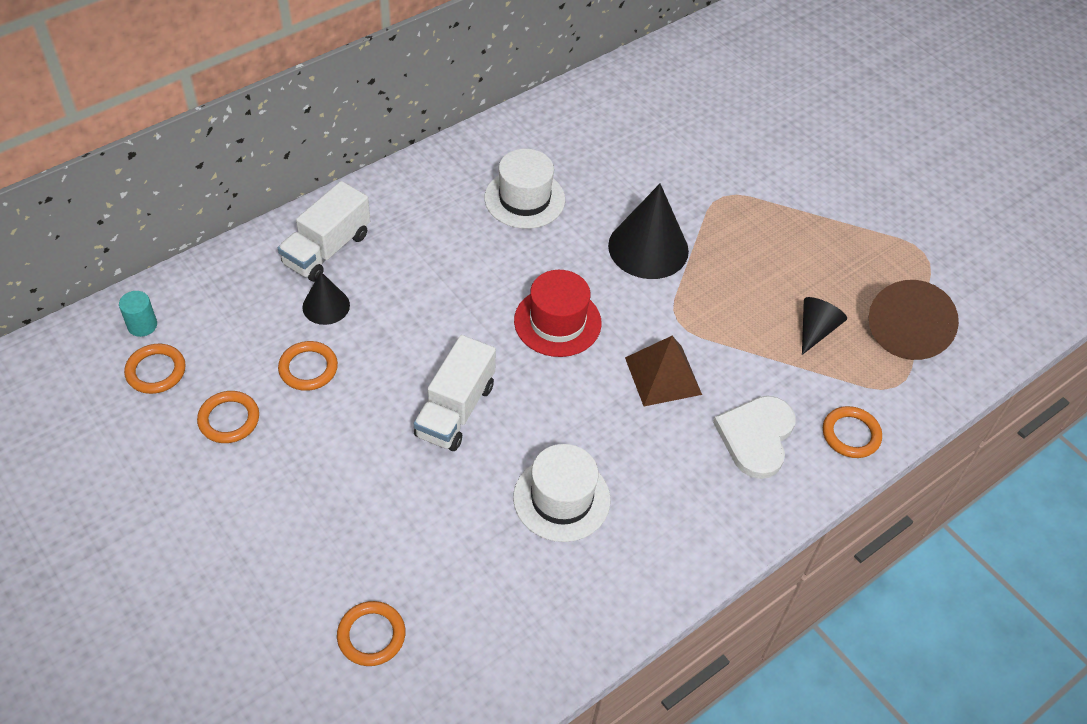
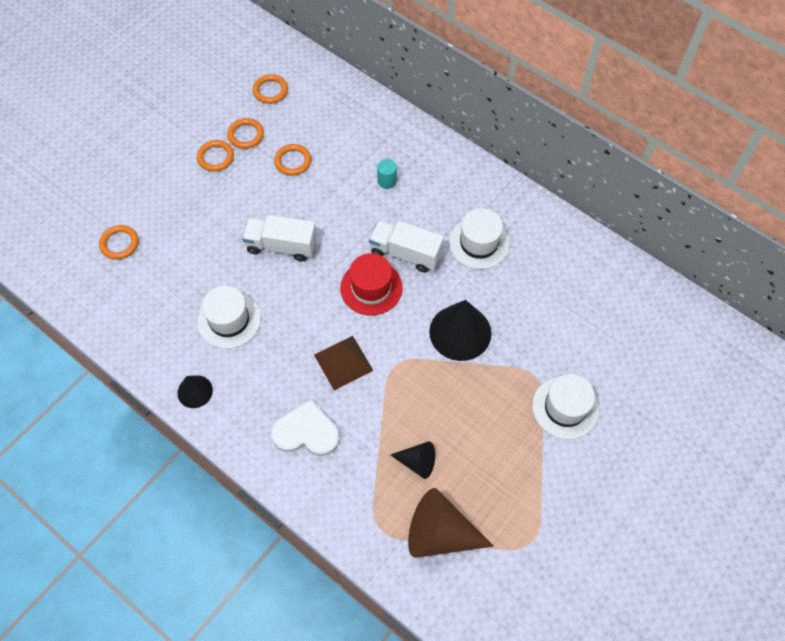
camera: 80 degrees right, 10 degrees up
(142, 325) = (301, 73): turquoise cylinder -> turquoise cylinder (387, 181)
(326, 306) = (343, 156): black cone -> black cone (195, 391)
(327, 249) = (390, 143): white truck -> white truck (406, 253)
(768, 181) = (565, 407): none -> white hat
(851, 434) = (324, 497): orange ring -> orange ring (215, 157)

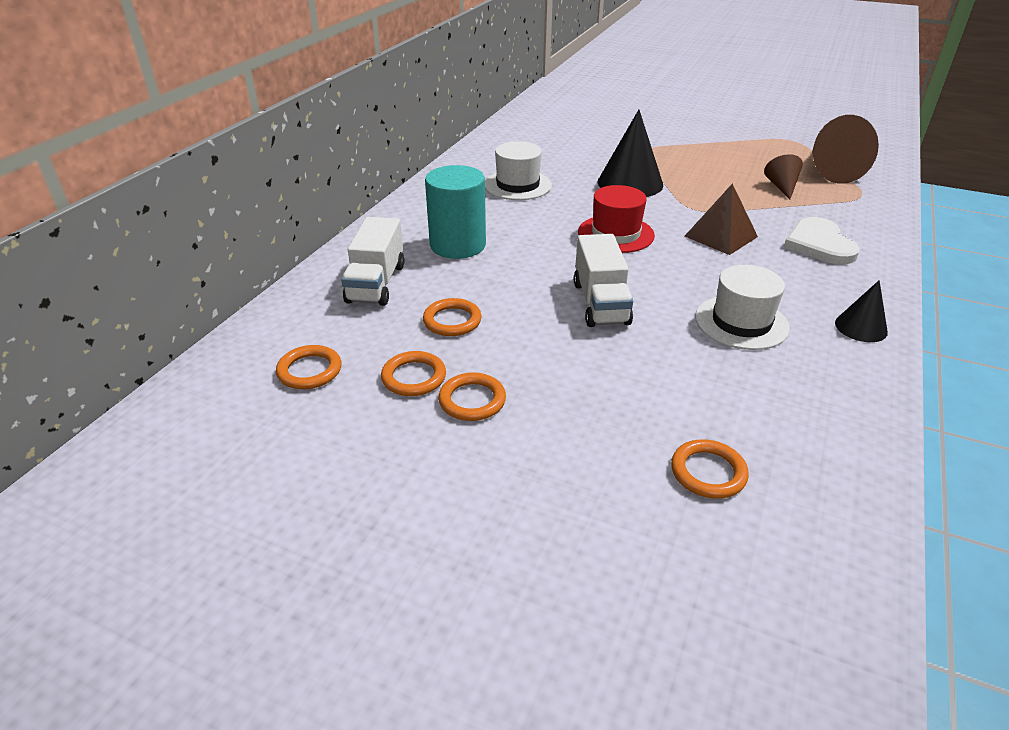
camera: 105 degrees left, 25 degrees down
(387, 181) = (458, 245): turquoise cylinder -> turquoise cylinder, size x2.21
(406, 253) = (556, 220): white truck -> white truck (376, 283)
(417, 462) = (781, 187): black cone -> brown cone
(565, 407) = (664, 137): white hat -> none

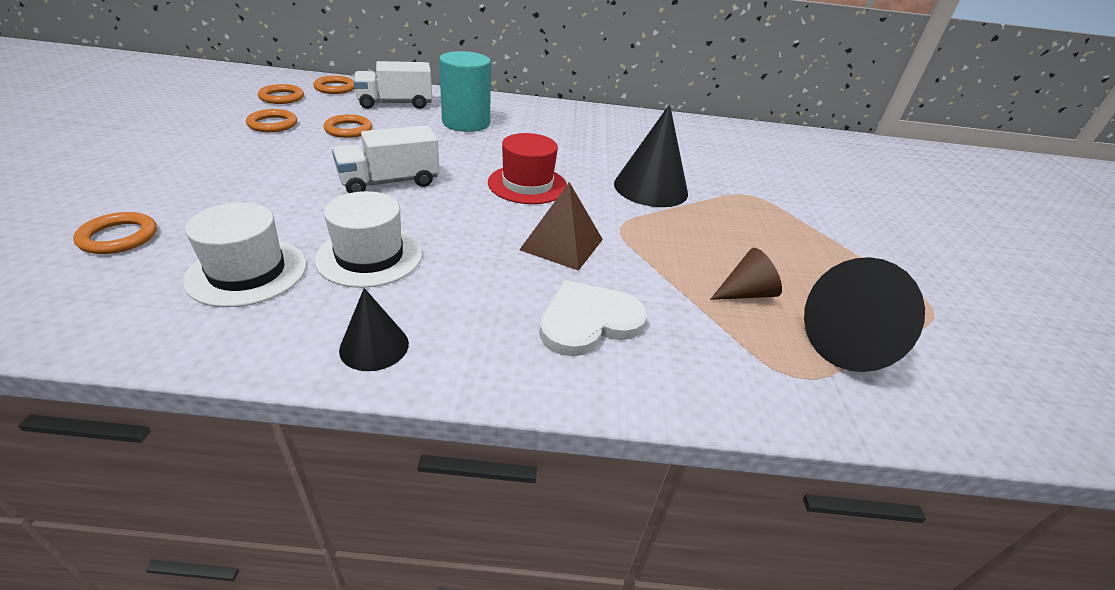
camera: 65 degrees right, 0 degrees up
(472, 400) = (242, 143): orange ring -> orange ring (335, 88)
(518, 185) = (594, 137): white hat -> white hat (247, 272)
(830, 171) = (857, 345): brown cone -> black cone

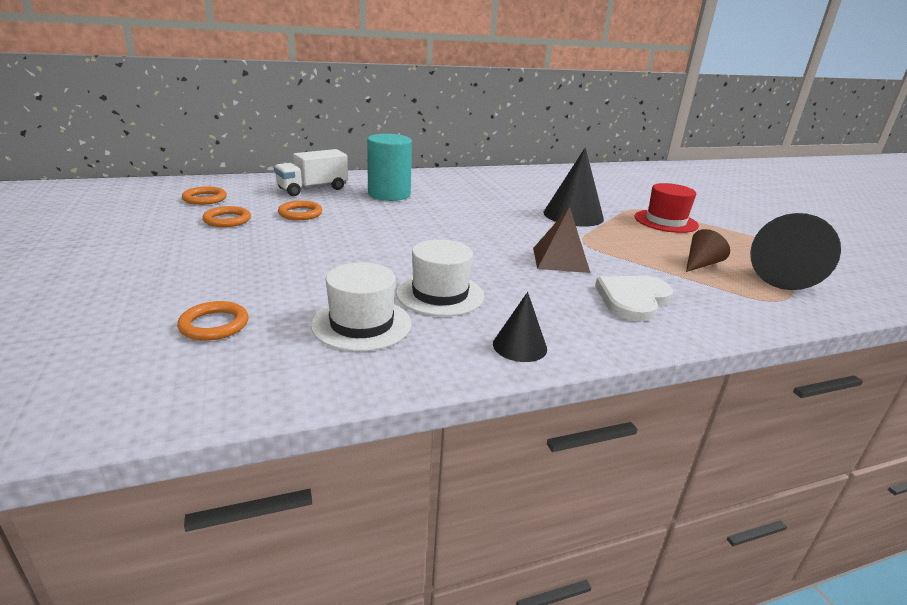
camera: 20 degrees left, 10 degrees down
(335, 88) = (243, 185): orange ring -> none
(389, 182) = (386, 244): white truck -> none
(527, 184) = (489, 227): red hat -> red hat (665, 221)

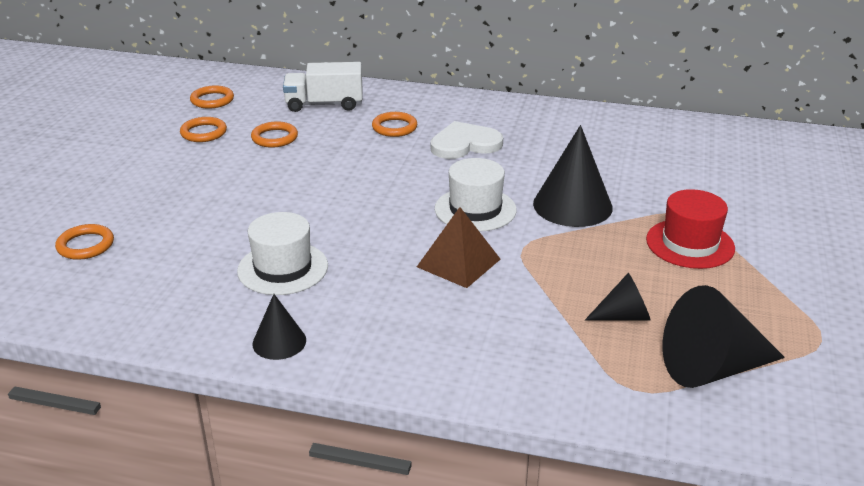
camera: 35 degrees right, 5 degrees up
(361, 324) = (184, 278): white hat -> white hat (475, 209)
(389, 194) = (394, 127): turquoise cylinder -> orange ring
(633, 299) = (461, 332): white heart -> white heart (465, 144)
(700, 264) = (623, 316): brown cone -> black cone

